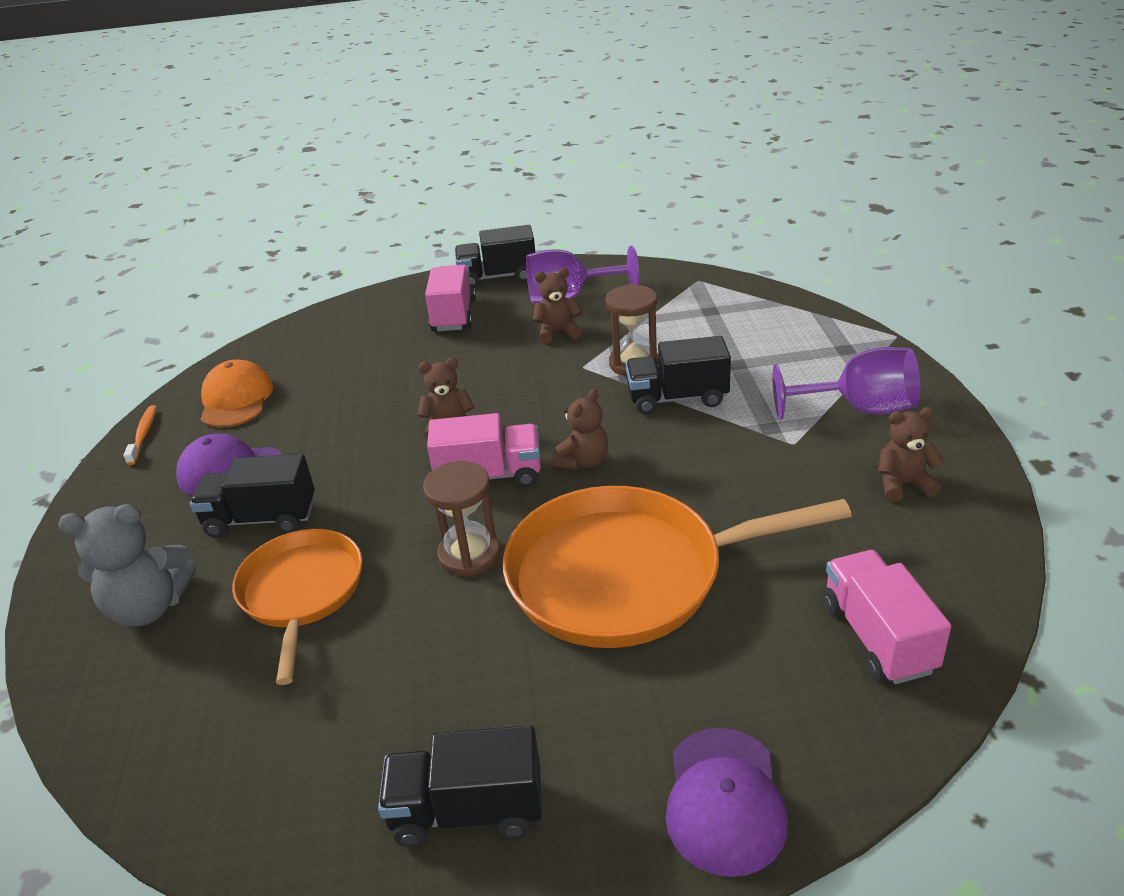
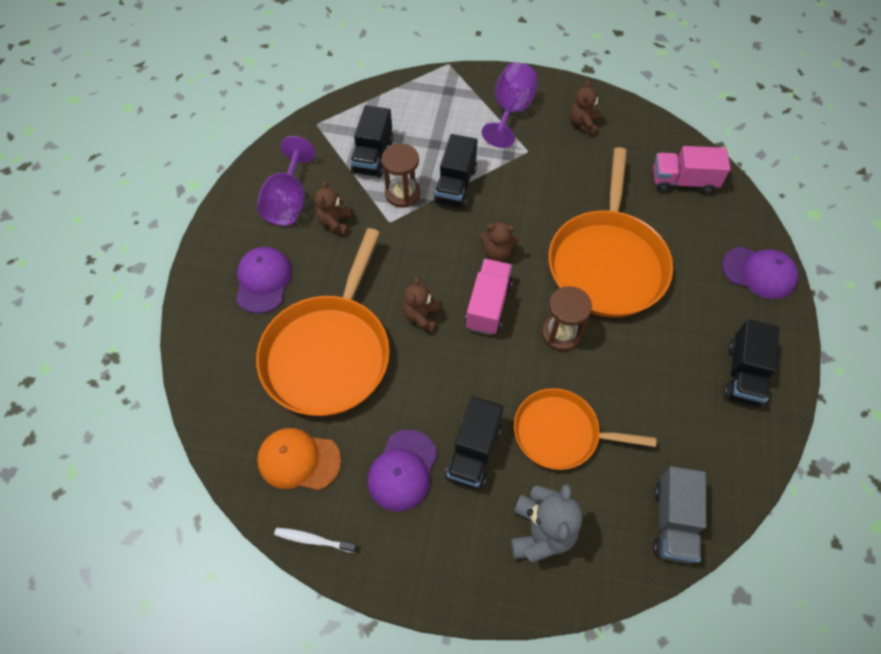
camera: 75 degrees left, 25 degrees up
(143, 434) = (313, 540): orange toothbrush -> white toothbrush
(163, 755) = (673, 522): none -> grey truck
(374, 380) = (329, 353): none -> orange pan
(453, 315) = (263, 281): pink truck -> purple cap
(498, 277) = (220, 237): black truck -> black truck (373, 156)
(583, 461) = (497, 252): brown teddy bear -> brown teddy bear turned 135 degrees clockwise

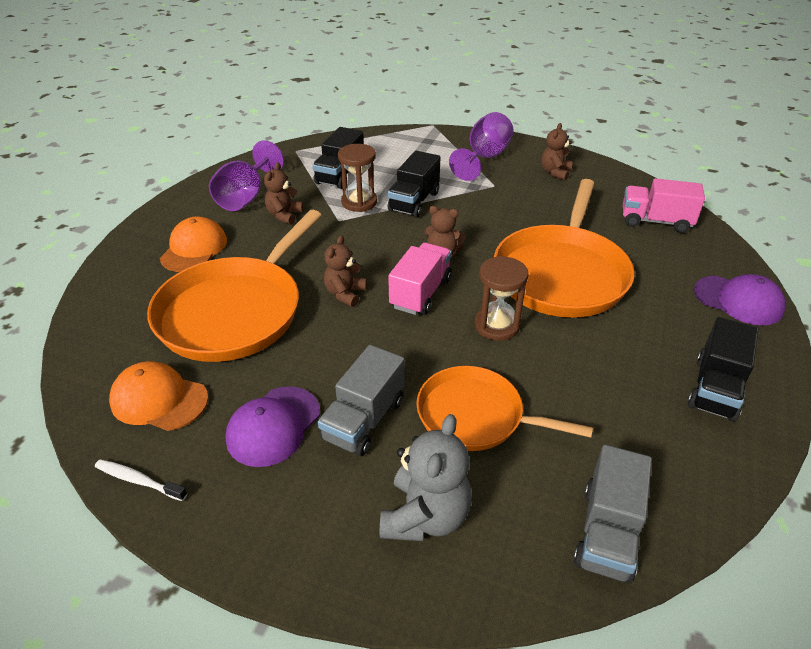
camera: 10 degrees right, 20 degrees down
(263, 281) = (194, 249): purple cap -> orange cap
(473, 452) = (364, 420): black truck -> grey truck

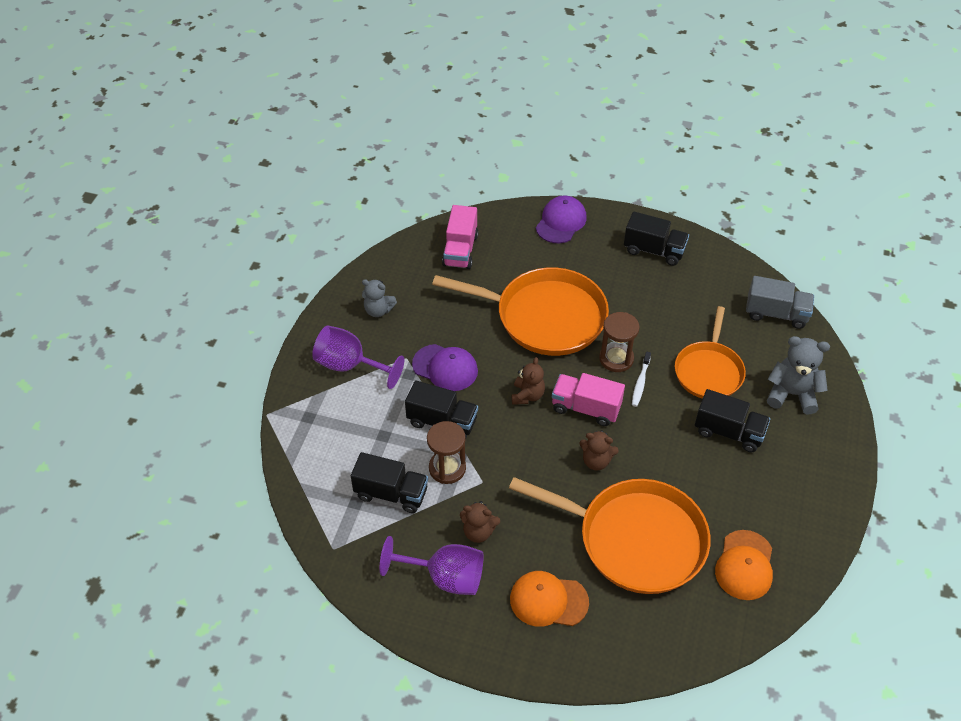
camera: 95 degrees left, 10 degrees up
(138, 480) = (815, 553): white toothbrush -> white toothbrush (640, 383)
(273, 426) = (748, 484): purple cap -> purple cap (445, 368)
(364, 420) = (728, 432): grey truck -> black truck
(555, 172) = (378, 310): brown teddy bear -> grey teddy bear

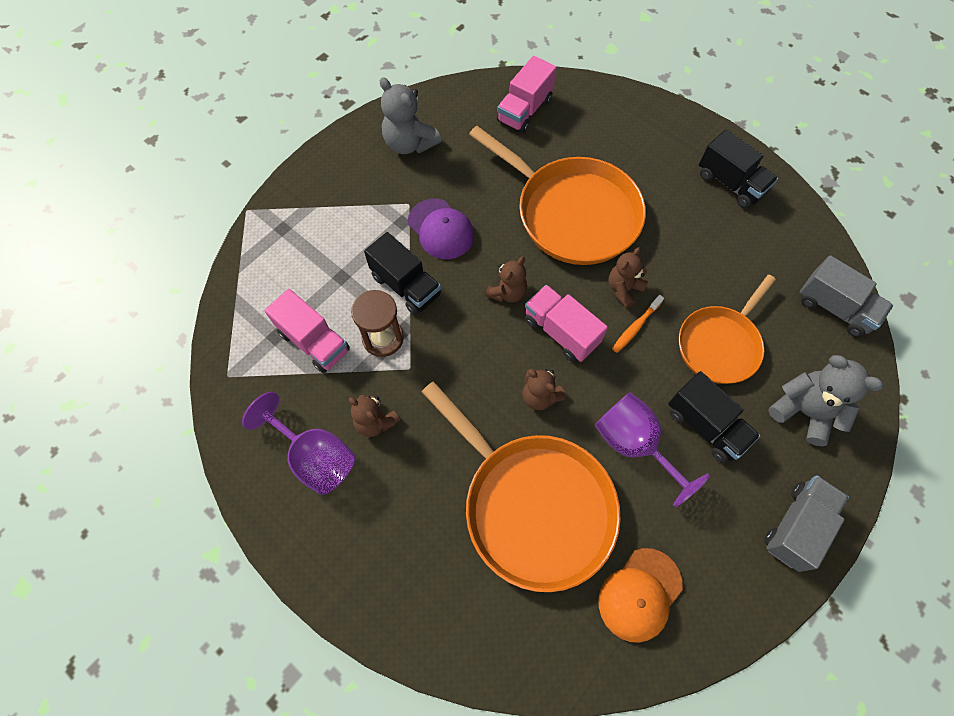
camera: 25 degrees right, 15 degrees up
(350, 366) = (350, 191): purple goblet -> purple goblet (634, 444)
(378, 310) = (409, 144): grey teddy bear -> grey teddy bear, size x1.54
(391, 493) = (314, 341): black truck -> pink truck
(548, 600) = (403, 533): orange cap -> none
(561, 222) = (645, 116): purple cap -> none
(616, 359) = (623, 289): brown hourglass -> brown teddy bear
(640, 383) = (635, 327): white toothbrush -> orange toothbrush
(826, 473) = (796, 526): none -> grey truck

